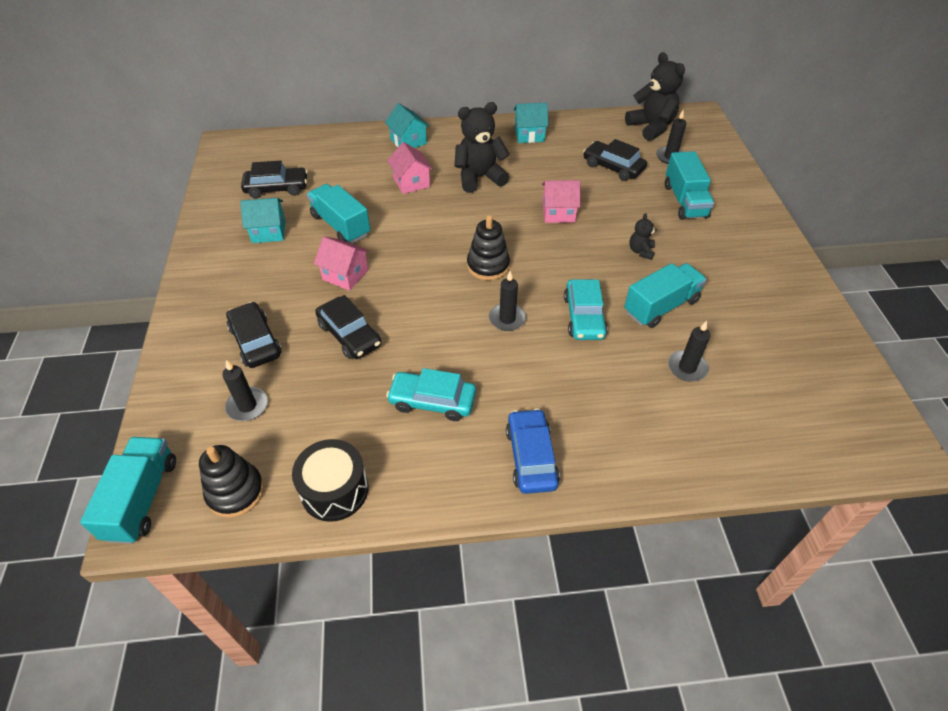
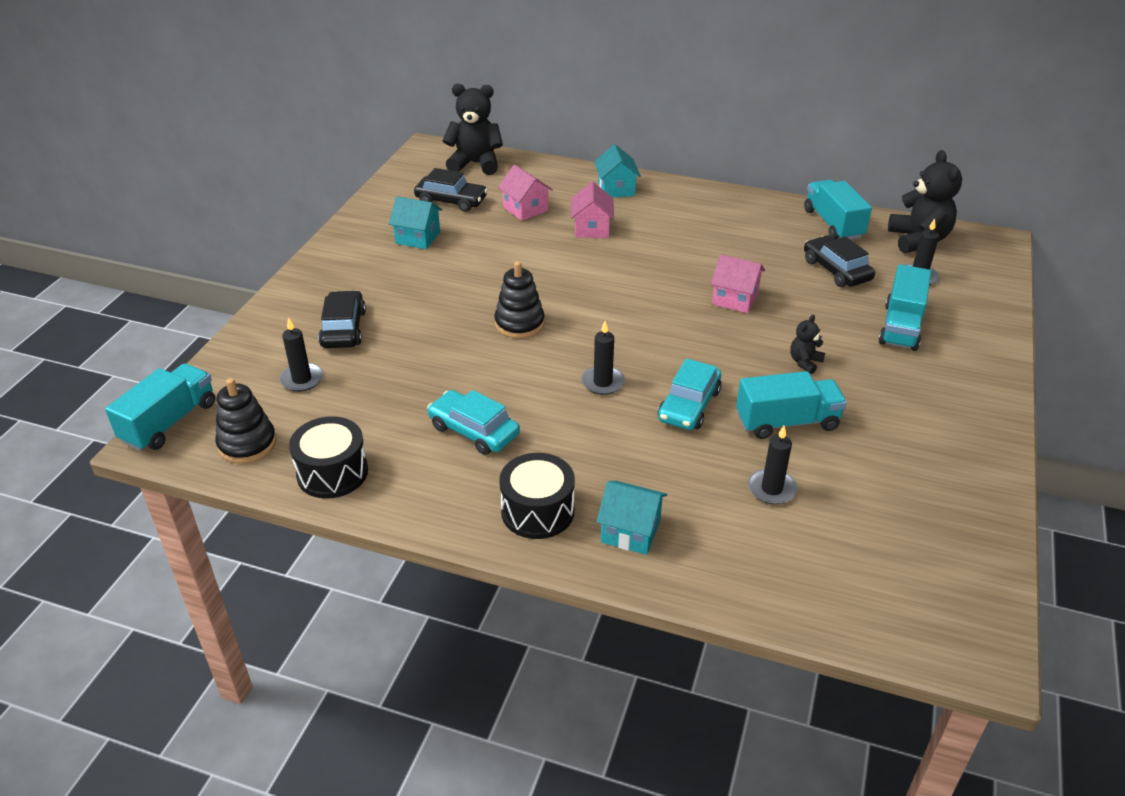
camera: 25 degrees right, 10 degrees down
(340, 225) = (491, 250): turquoise truck -> turquoise truck (833, 224)
(345, 275) = (465, 296): pink house -> pink house (525, 209)
(349, 335) = (433, 349): black car -> none
(479, 178) = (669, 242): black teddy bear -> black teddy bear (475, 164)
(488, 266) = (618, 328): black stacking toy -> black stacking toy (519, 323)
(529, 135) = (759, 213): turquoise house -> turquoise house (630, 531)
(531, 457) = (537, 511): blue car -> black drum

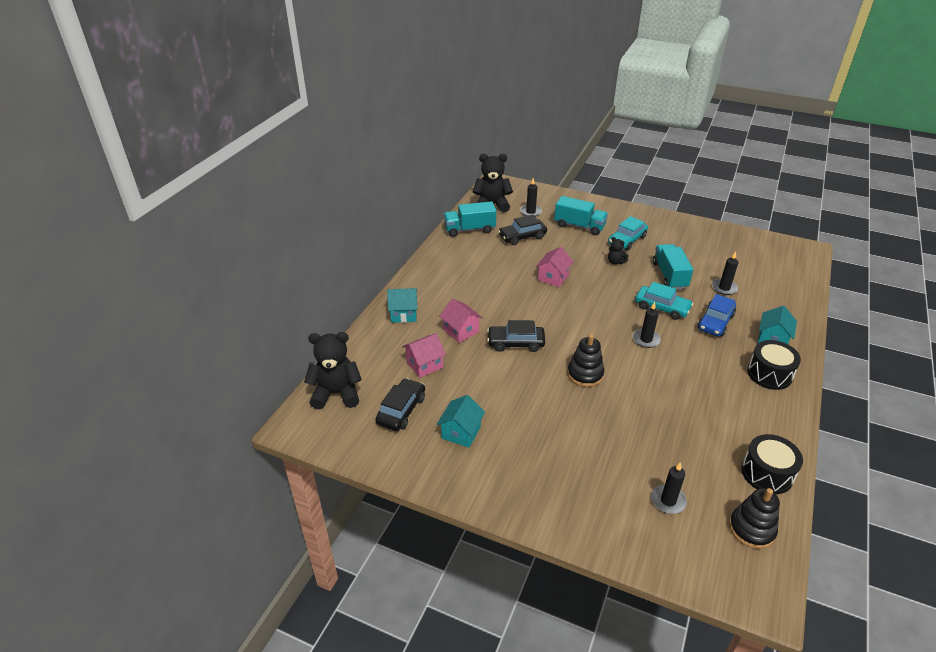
camera: 85 degrees left, 0 degrees up
(169, 422) = (740, 591): turquoise truck -> none
(343, 329) = (598, 477): black car -> black car (515, 343)
(474, 431) = (706, 400): turquoise car -> turquoise car (627, 240)
(475, 164) = (336, 393): black teddy bear -> black teddy bear turned 75 degrees clockwise
(591, 229) = (461, 331): pink house -> pink house turned 45 degrees clockwise
(664, 464) = (715, 322): none -> blue car

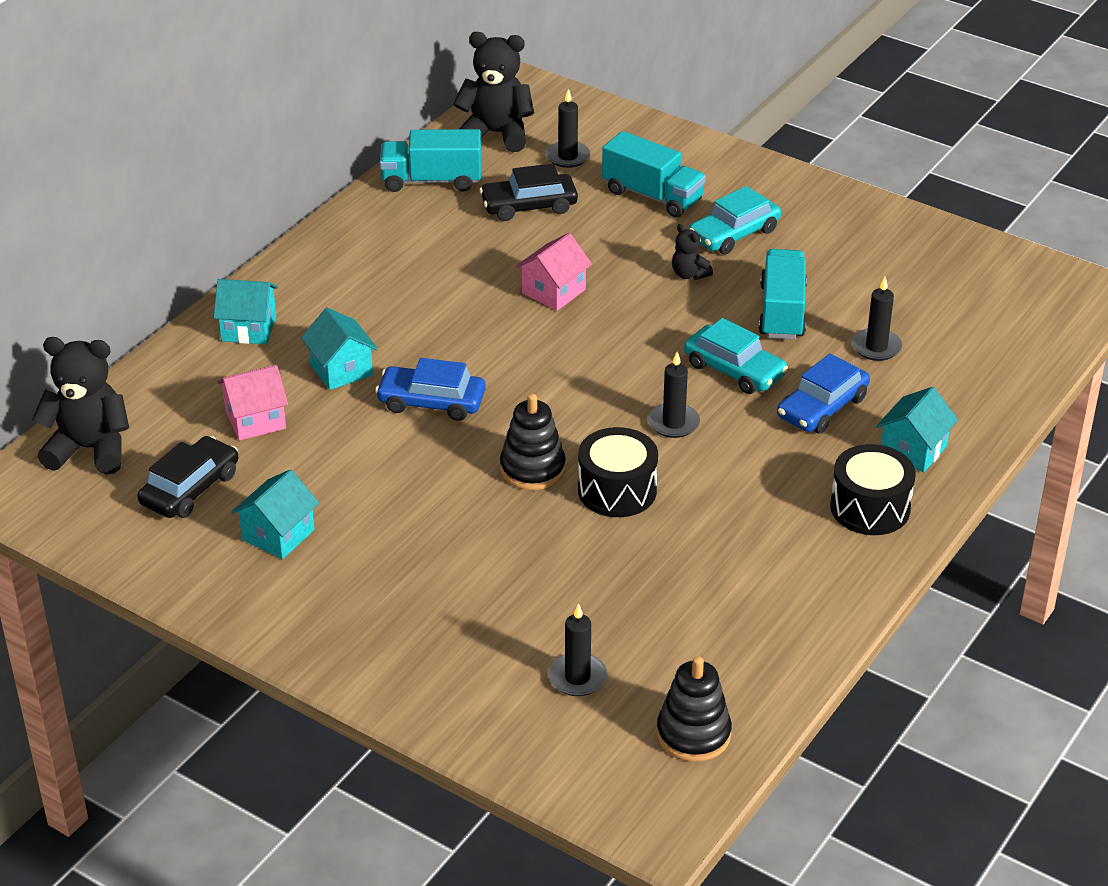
camera: 10 degrees right, 0 degrees up
(461, 331) = (341, 370): pink house -> turquoise house
(515, 343) = (431, 402): black car -> blue car
(767, 473) = (768, 660): black drum -> black drum (617, 490)

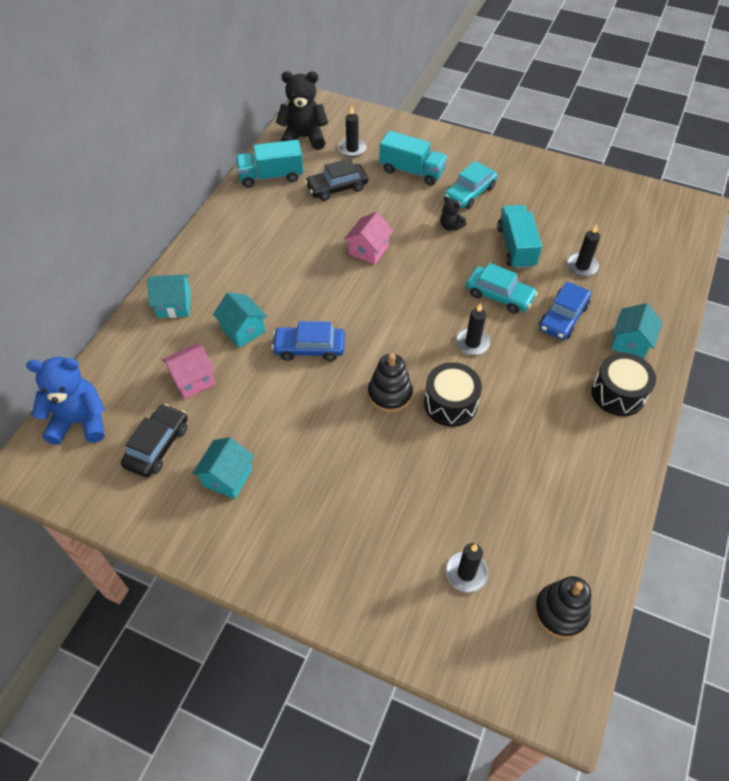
camera: 10 degrees left, 15 degrees up
(90, 449) = (80, 421): black teddy bear -> blue teddy bear

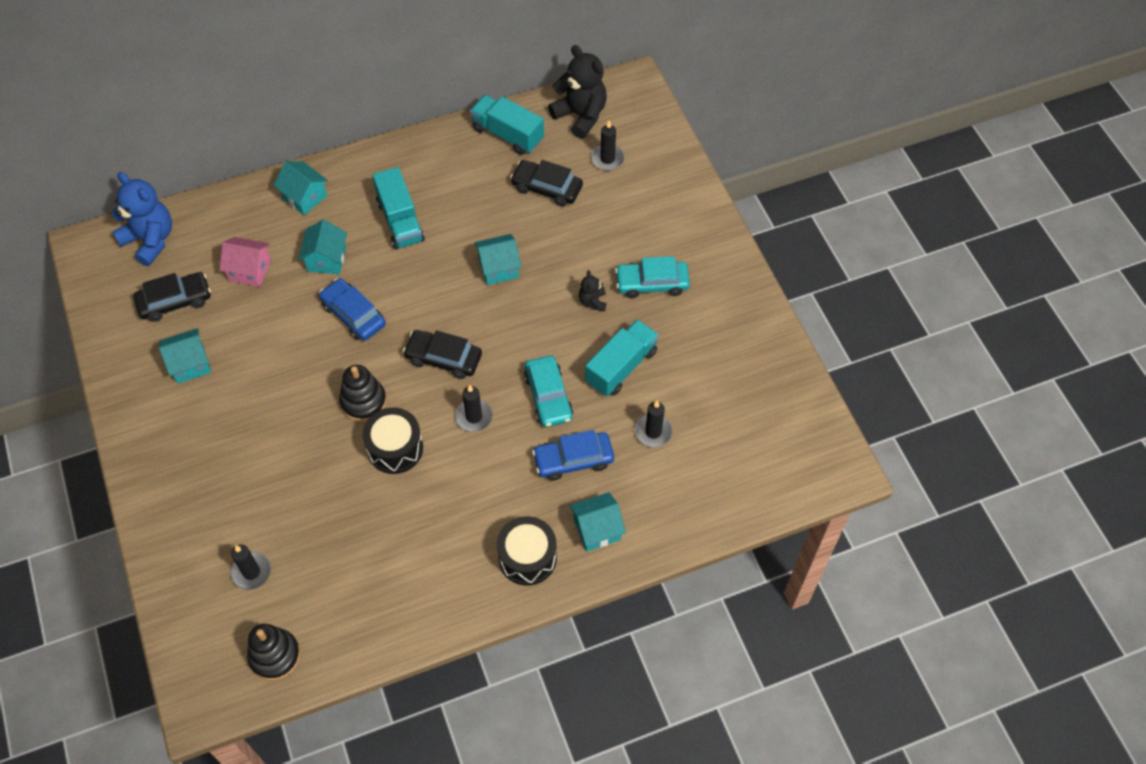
camera: 45 degrees right, 5 degrees up
(368, 250) = (499, 268): pink house -> turquoise house
(406, 326) = (443, 358): none -> black car
(412, 171) = (630, 222): turquoise truck -> turquoise truck (400, 221)

